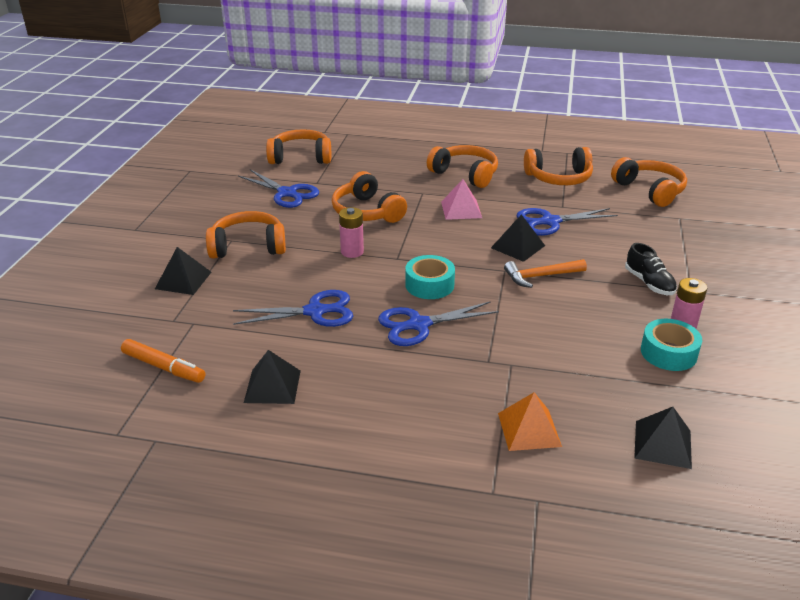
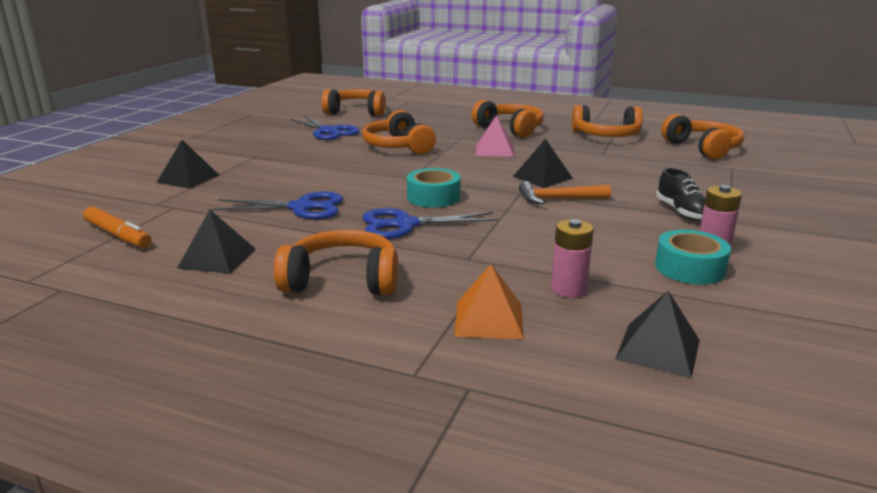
camera: 10 degrees right, 10 degrees down
(248, 246) = (267, 161): orange headphones -> orange headphones (342, 280)
(352, 252) = (367, 170): pink battery -> pink battery (568, 289)
(550, 222) = (585, 163): blue scissors -> none

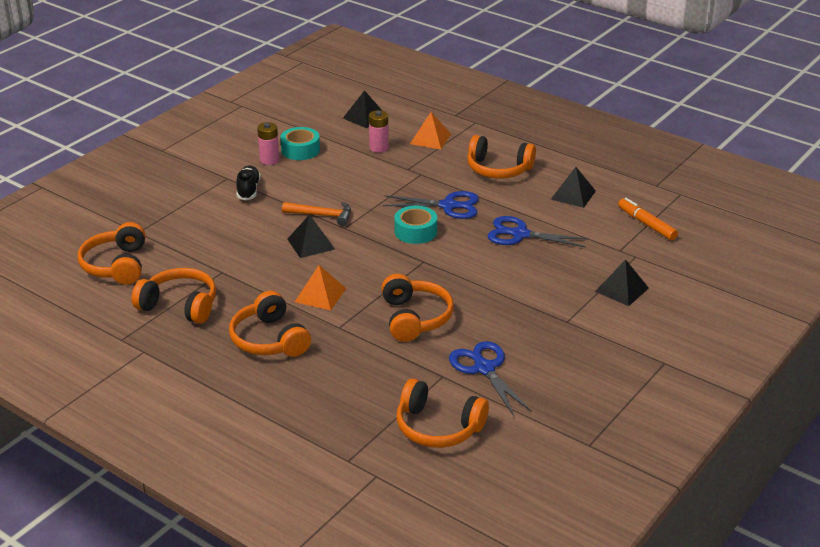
camera: 165 degrees left, 10 degrees up
(494, 150) = (320, 295): pink pyramid -> orange pyramid

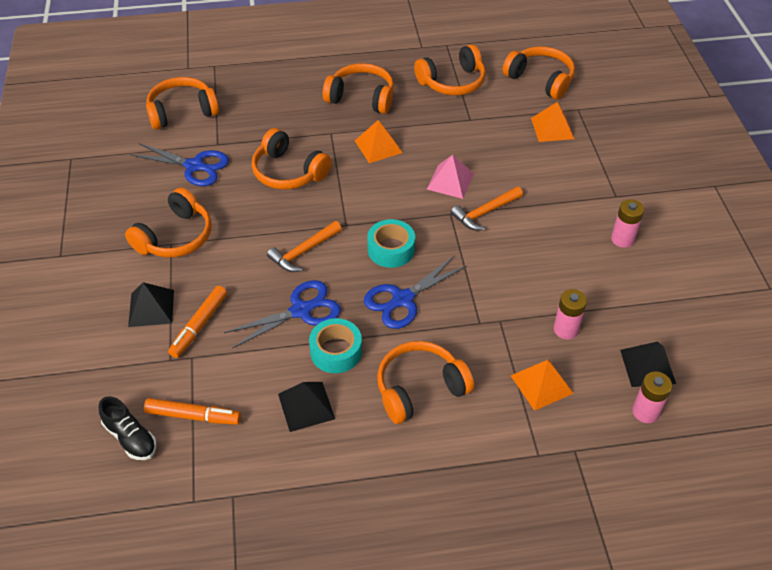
camera: 135 degrees right, 15 degrees up
(181, 232) = (552, 128): none -> orange pyramid
(248, 190) = (579, 196): black shoe -> black shoe (130, 437)
(300, 150) = (621, 271): turquoise tape -> turquoise tape (336, 351)
(311, 244) = (450, 181): black pyramid -> pink pyramid
(397, 107) = (645, 412): none -> pink battery
(475, 262) = (303, 252): none -> orange hammer
(558, 323) = (175, 237): none -> orange headphones
(597, 262) = (199, 325): none -> orange marker

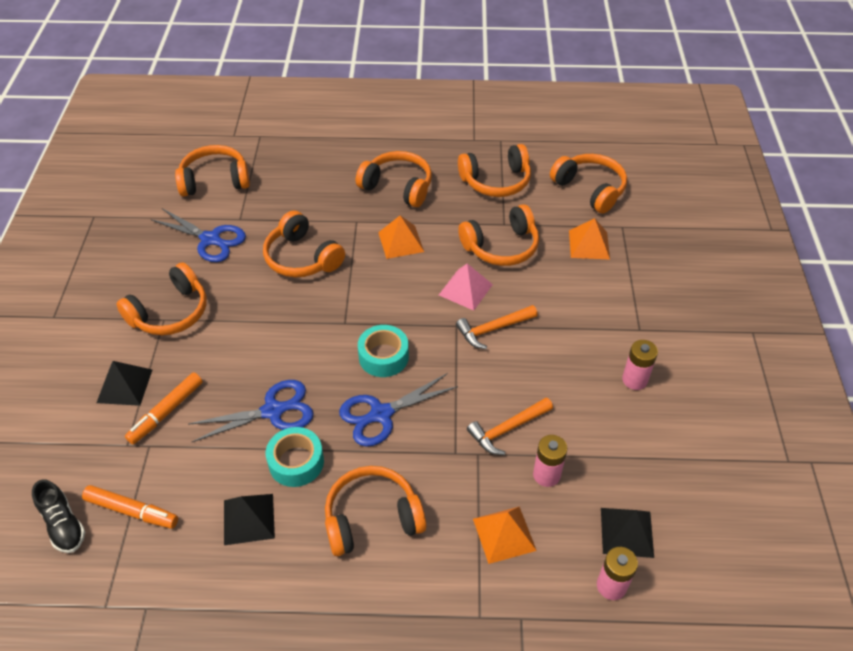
camera: 10 degrees right, 0 degrees up
(303, 252) = (293, 346): orange hammer -> orange hammer (507, 429)
(473, 140) = (501, 247): none -> orange headphones

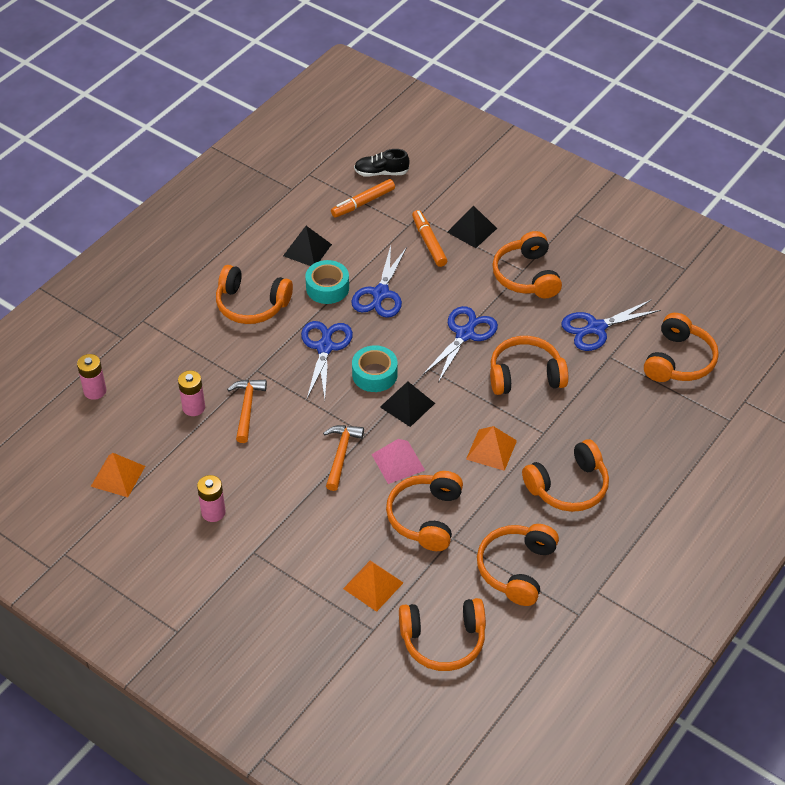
camera: 125 degrees right, 0 degrees up
(281, 319) = (465, 334): none -> blue scissors
(372, 518) = (251, 304): orange headphones -> orange headphones turned 90 degrees clockwise
(504, 534) = (177, 360): orange pyramid -> orange pyramid (118, 476)
(627, 532) = (115, 422): black pyramid -> black pyramid (407, 405)

